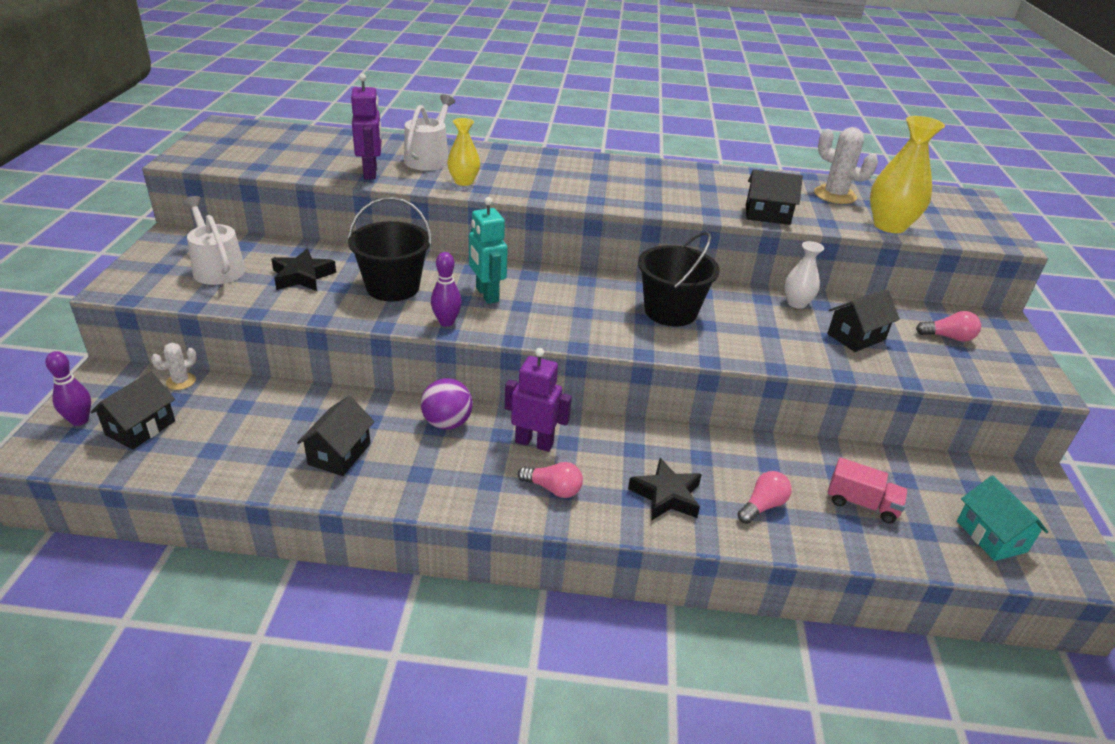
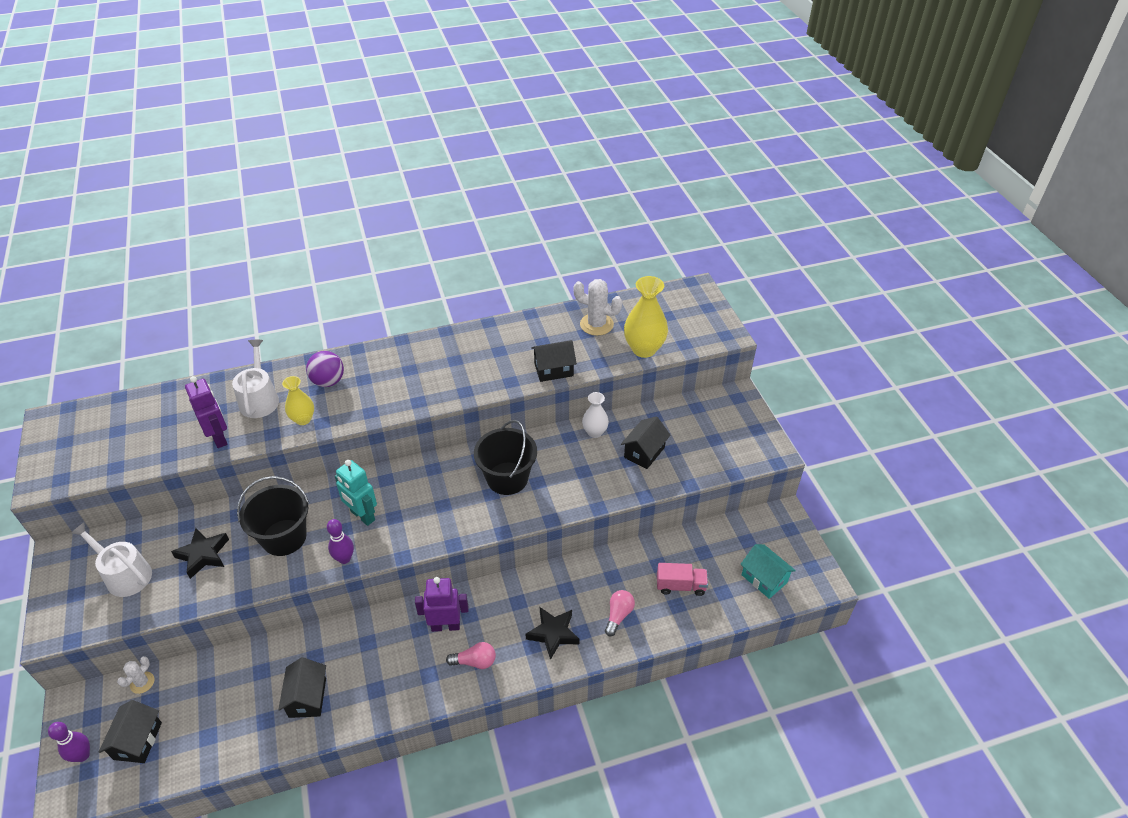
camera: 20 degrees left, 10 degrees up
(447, 423) = (374, 634): purple ball -> purple ball (328, 381)
(948, 337) = (705, 427): pink light bulb -> none

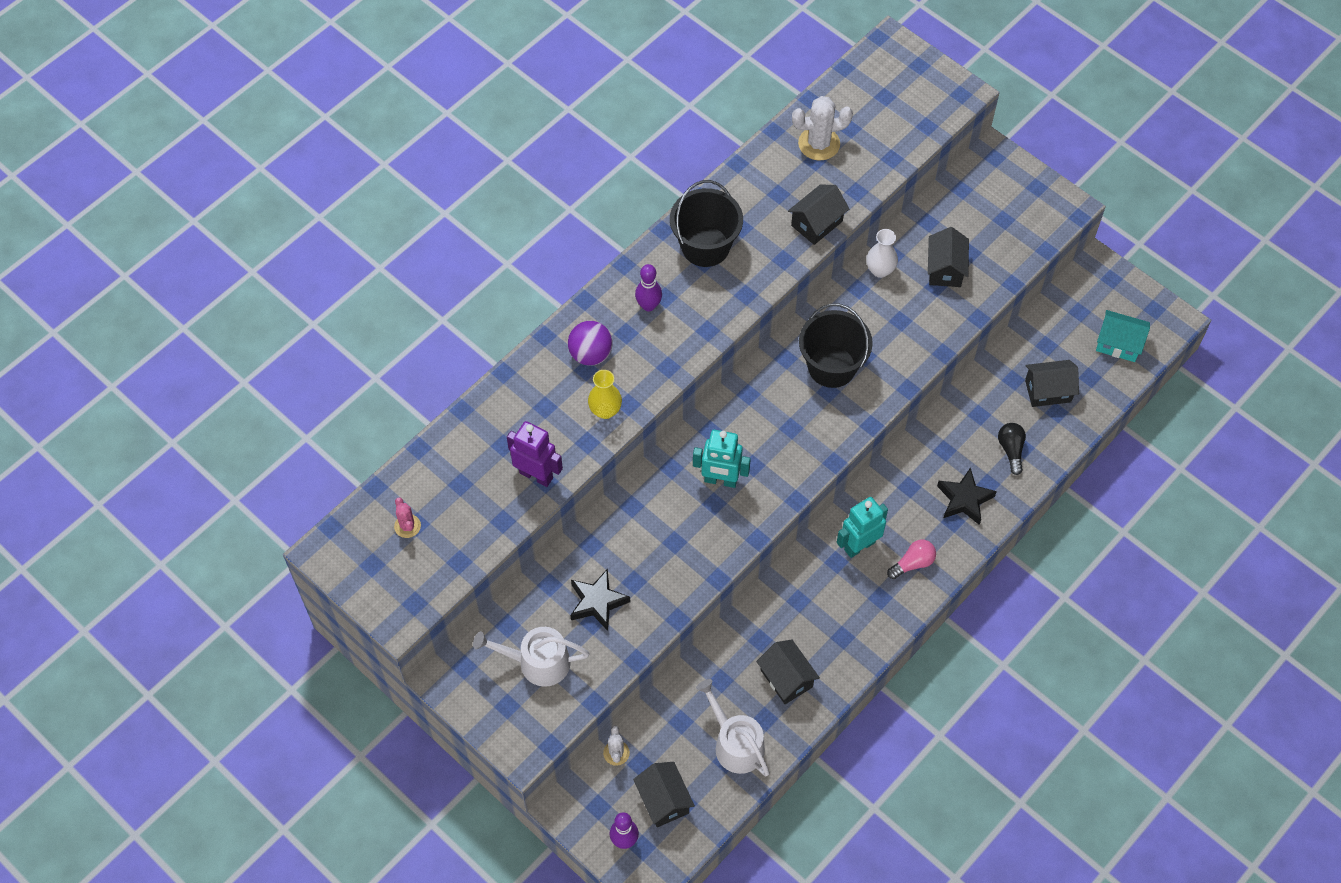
camera: 30 degrees left, 15 degrees up
(110, 429) = (407, 526): none -> pink cactus
(259, 399) = (535, 411): white watering can -> white watering can (735, 744)
(284, 537) = (662, 543): black bucket -> black bucket (705, 246)
(344, 558) = (741, 531): purple bowling pin -> purple bowling pin (648, 305)
(445, 626) = (859, 545): purple robot -> turquoise robot
(618, 615) = (1011, 450): pink light bulb -> black light bulb
(644, 349) = (890, 152): yellow vase -> none
(680, 586) = (1048, 391): pink truck -> black house

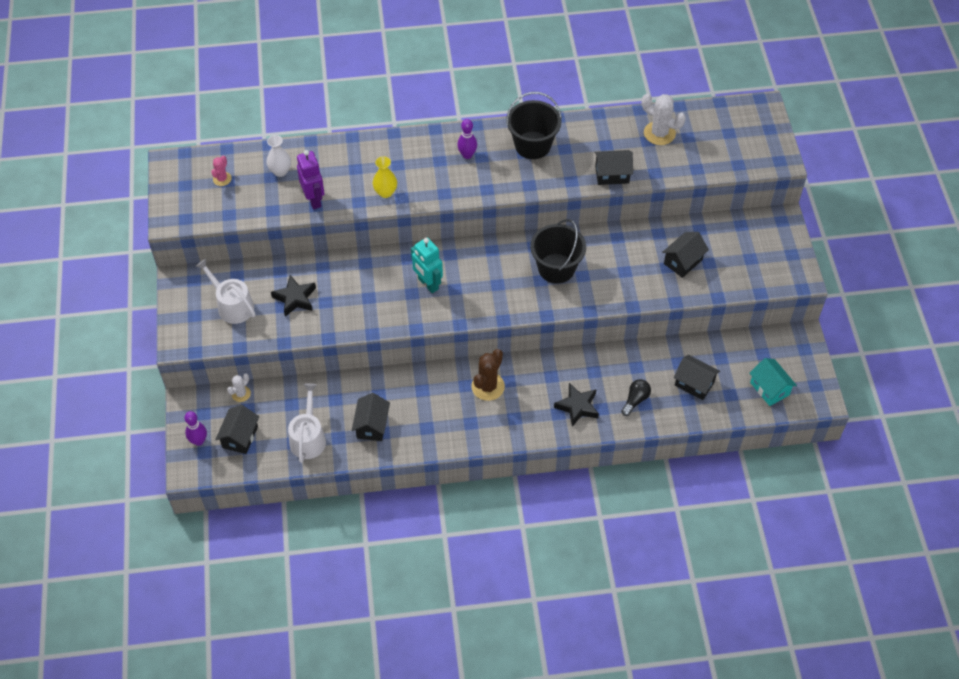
camera: 40 degrees right, 5 degrees down
(591, 354) = (408, 159): purple ball -> none
(859, 545) = (488, 386): turquoise robot -> brown cactus
(880, 270) = (641, 236): white vase -> white vase (280, 171)
(913, 563) = (509, 419): pink light bulb -> none

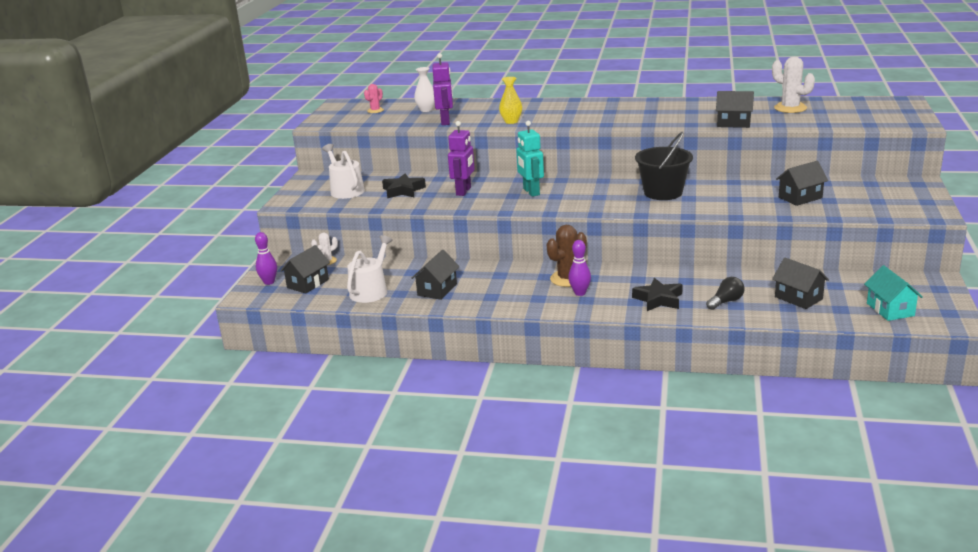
camera: 20 degrees right, 30 degrees down
(359, 291) = (464, 191): none -> purple robot
(467, 155) = (597, 110): purple bowling pin -> purple bowling pin (580, 293)
(532, 145) = (661, 108): black bucket -> none

